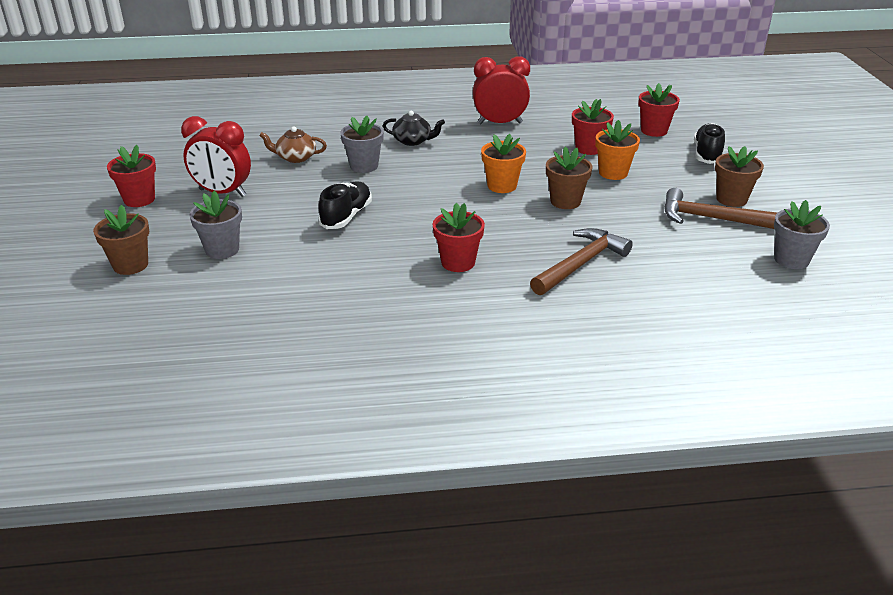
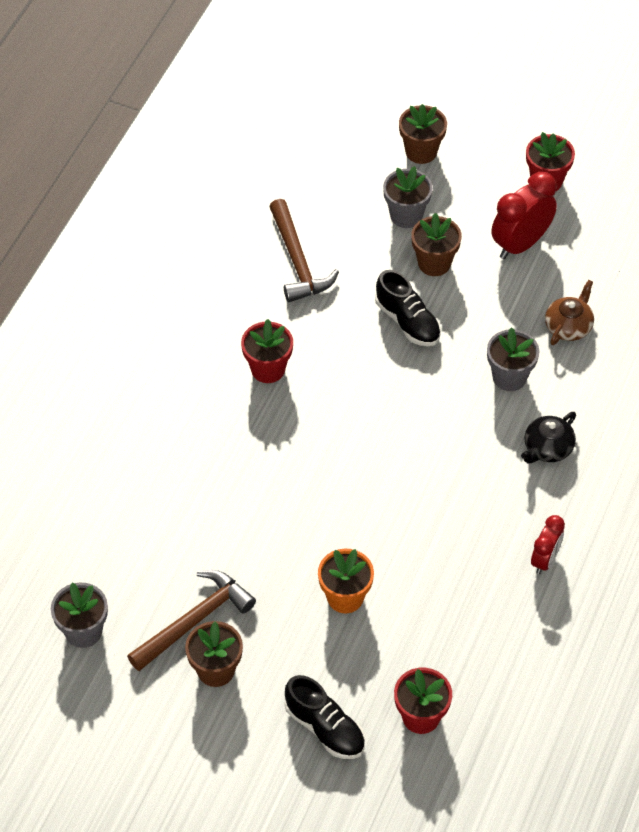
camera: 120 degrees right, 20 degrees up
(499, 123) = (545, 560): red clock -> red clock, size x0.60
(502, 186) = (385, 476): orange flower pot -> none
(565, 201) = (315, 513): brown flower pot -> brown flower pot (434, 263)
(580, 264) = (200, 458): brown hammer -> brown hammer (298, 261)
(589, 148) = (418, 612): red flower pot -> none

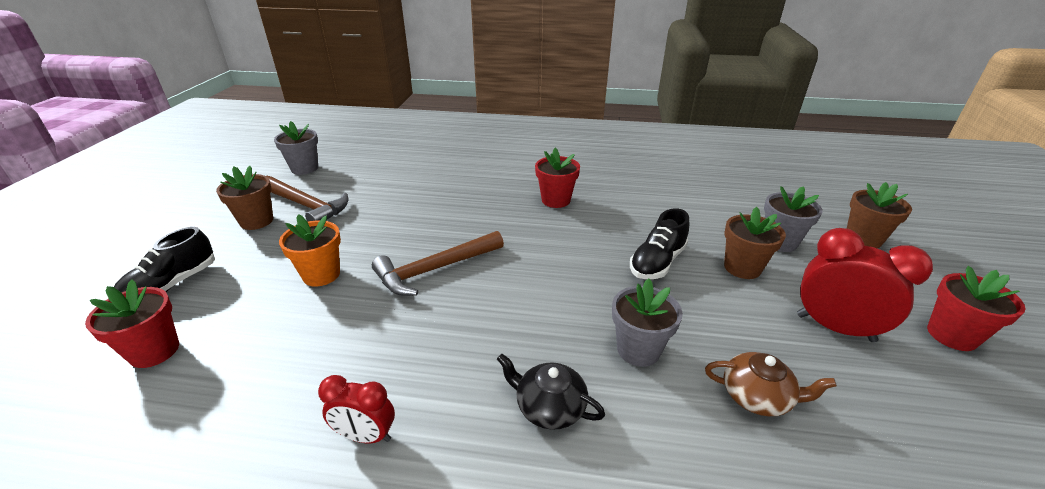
camera: 75 degrees right, 20 degrees down
(298, 261) = (672, 197): brown hammer -> brown hammer (435, 269)

